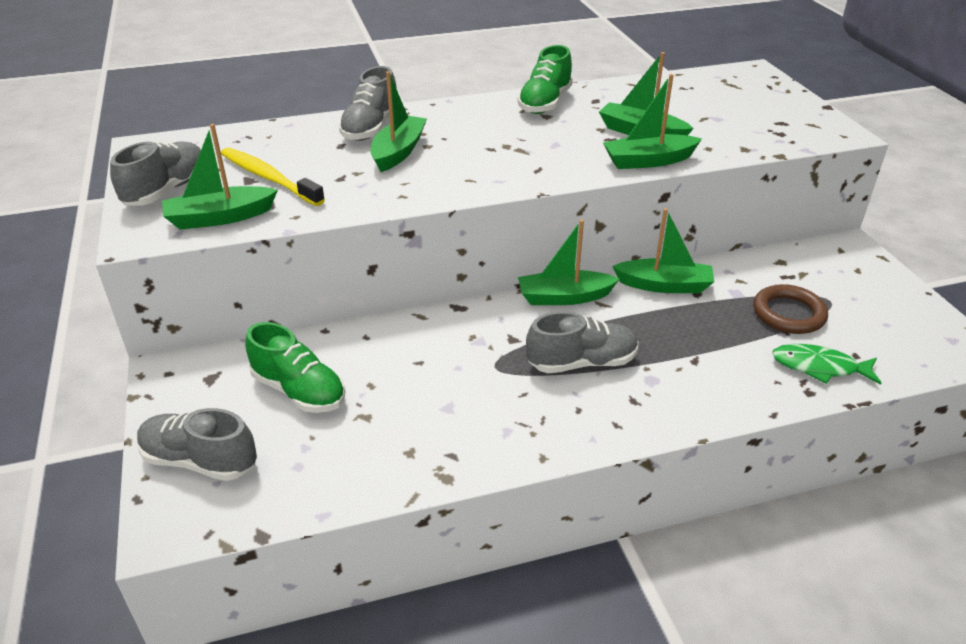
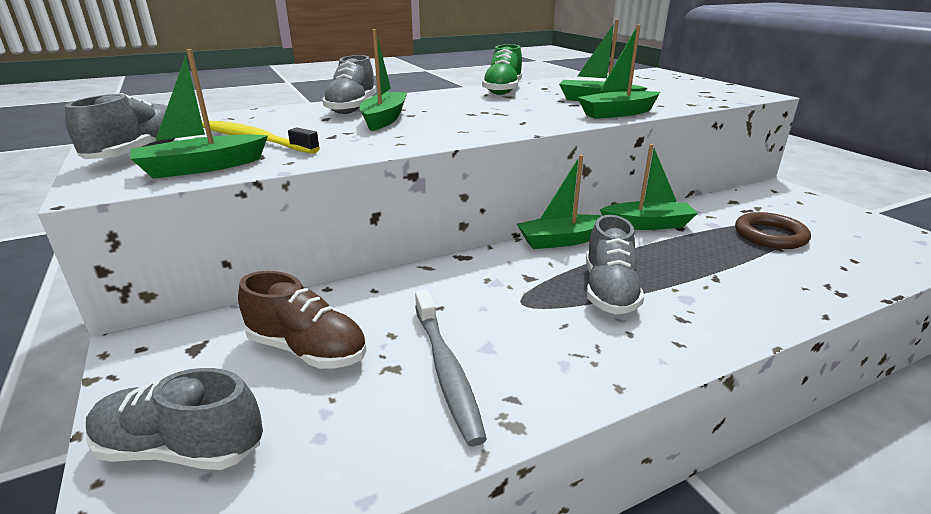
camera: 10 degrees left, 10 degrees down
(299, 391) = (307, 349): green shoe -> brown shoe
(407, 424) = (446, 370): none -> grey toothbrush
(582, 363) = (609, 291): grey shoe -> grey shoe turned 120 degrees clockwise
(819, 367) = (832, 272): green fish -> none

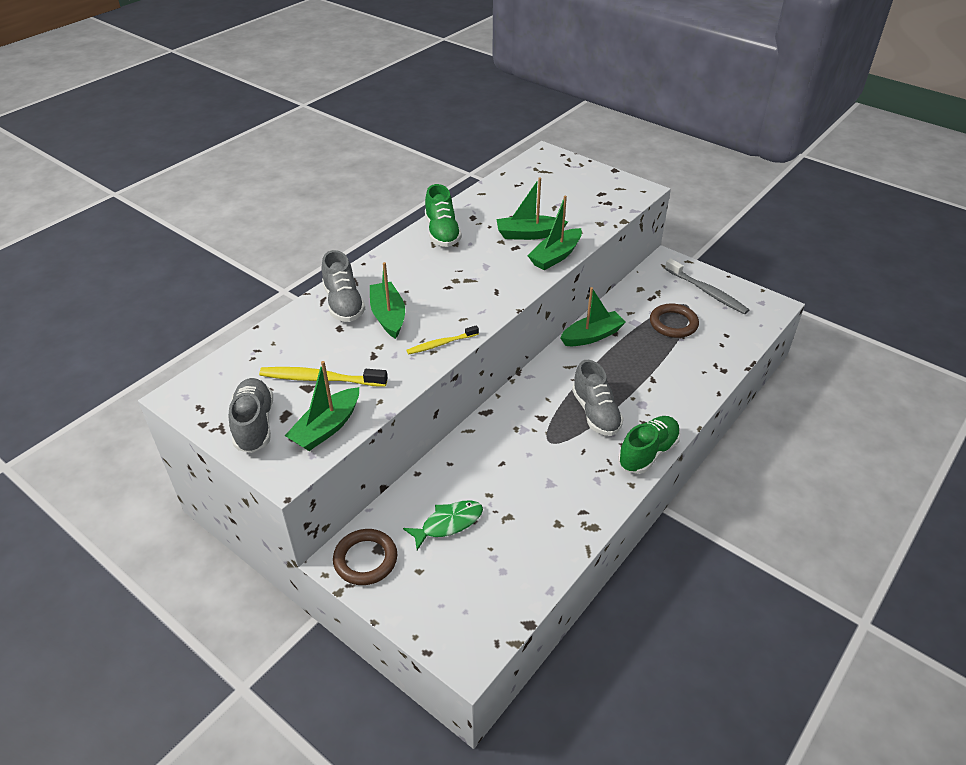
camera: 25 degrees left, 15 degrees up
(166, 355) = (365, 559): none -> brown ring
(181, 448) = (438, 605): grey shoe -> none
(307, 349) = (448, 523): brown shoe -> green fish
(416, 140) = (441, 344): none -> yellow toothbrush
(446, 370) = (538, 507): grey toothbrush -> grey toothbrush (707, 292)
(562, 240) = (543, 372): green boat -> none
(669, 355) = (648, 453): none -> green shoe

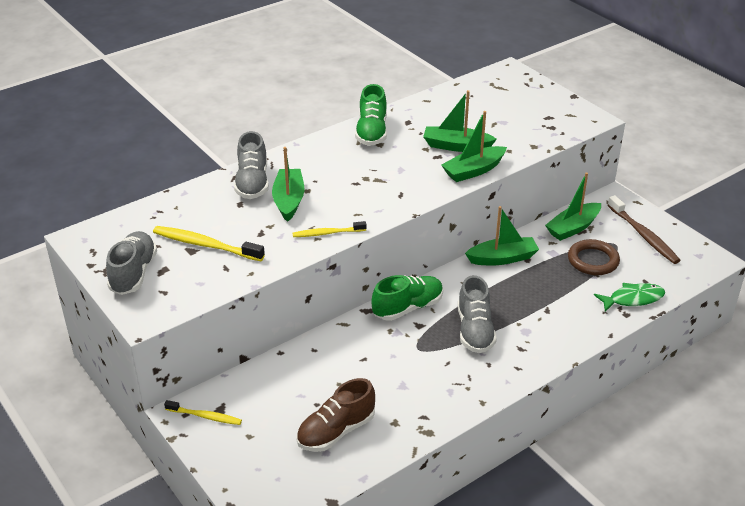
camera: 15 degrees right, 5 degrees down
(326, 428) = (195, 287): green boat -> green boat (573, 228)
(365, 559) = (205, 416): brown ring -> yellow toothbrush
(448, 523) = (292, 401): green fish -> green fish (633, 299)
(504, 546) = (336, 431): none -> brown shoe
(648, 453) = (511, 377): green shoe -> green shoe (408, 308)
(707, 292) = (643, 235): grey toothbrush -> brown toothbrush

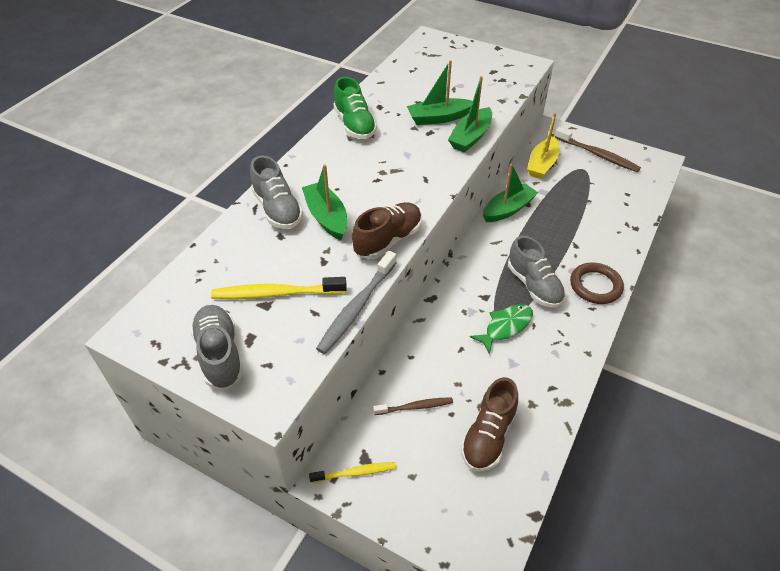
camera: 25 degrees left, 10 degrees up
(262, 275) = (356, 307): none -> grey toothbrush
(289, 388) = (415, 407): none -> brown toothbrush
(327, 233) = (388, 240): yellow toothbrush -> brown shoe
(408, 308) = (464, 283): green shoe -> none
(573, 228) = (542, 164): green boat -> yellow boat
(593, 260) = (577, 188): brown ring -> brown ring (595, 286)
(633, 299) = (630, 213): green fish -> green fish (505, 327)

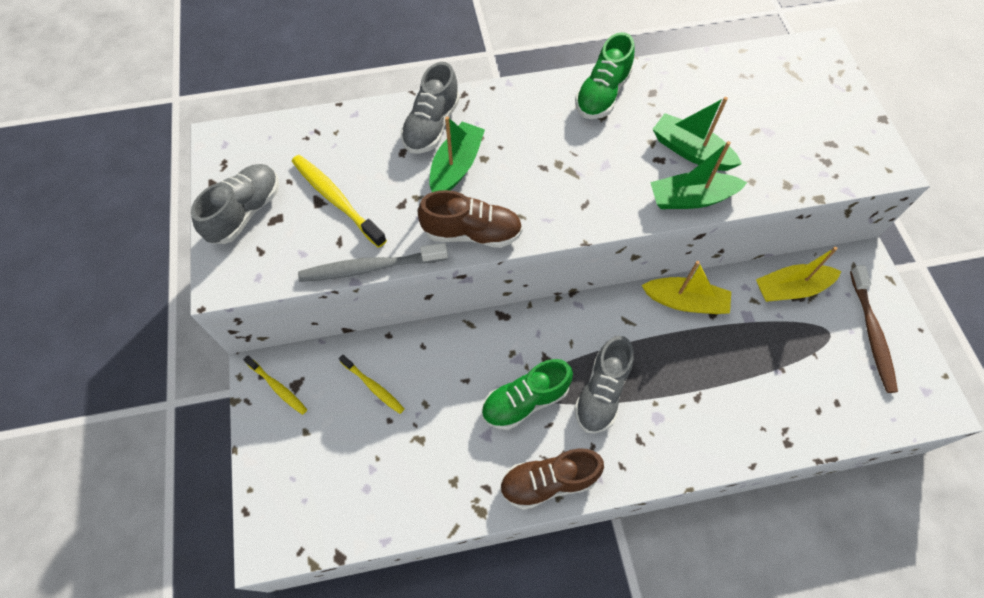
camera: 50 degrees right, 15 degrees up
(415, 407) = (373, 387): brown toothbrush -> yellow toothbrush
(488, 436) = (389, 466): brown shoe -> brown shoe (548, 481)
(505, 327) = (525, 401): green fish -> green shoe
(508, 209) = (685, 301): green boat -> yellow boat
(595, 286) = (656, 451): brown ring -> none

